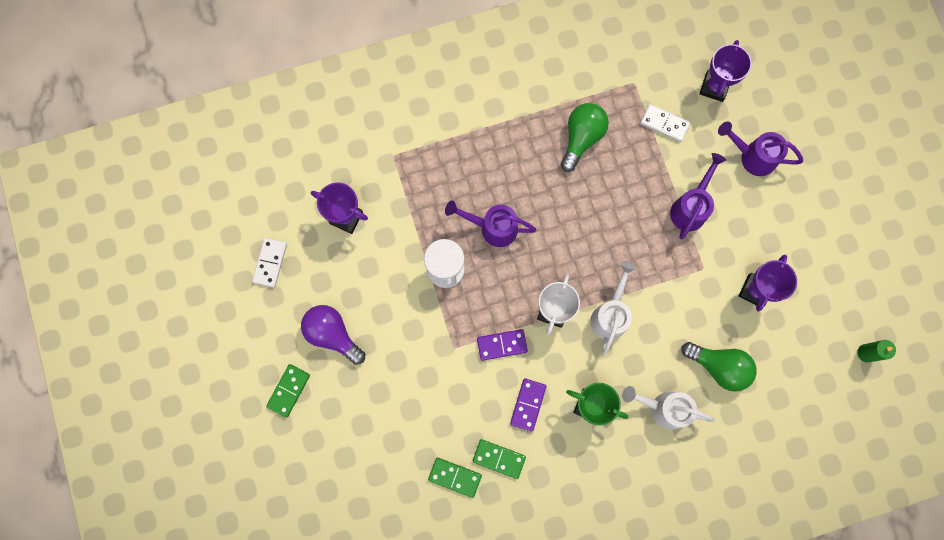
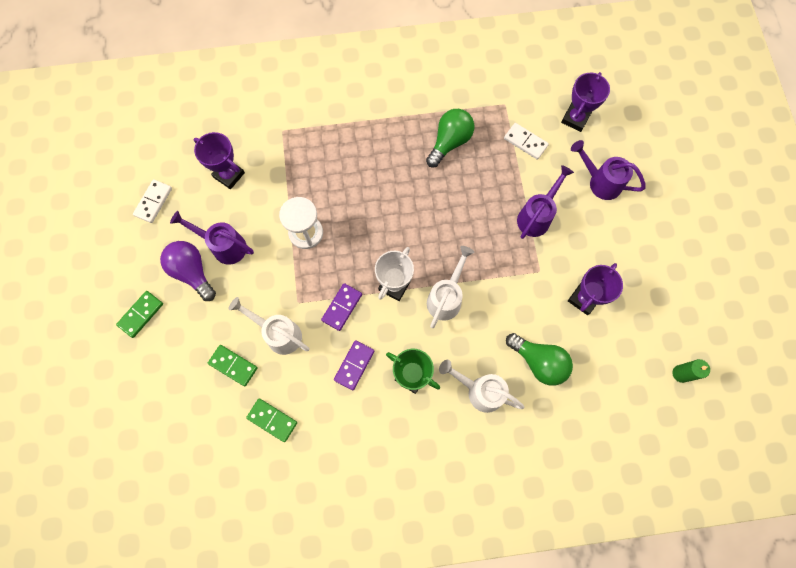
camera: 10 degrees right, 5 degrees down
(440, 385) = (278, 333): none -> white watering can
(492, 227) = (355, 204): purple watering can -> purple watering can (223, 246)
(499, 459) = (316, 410): green domino -> green domino (233, 365)
(502, 345) = (342, 307): purple domino -> purple domino turned 60 degrees counterclockwise

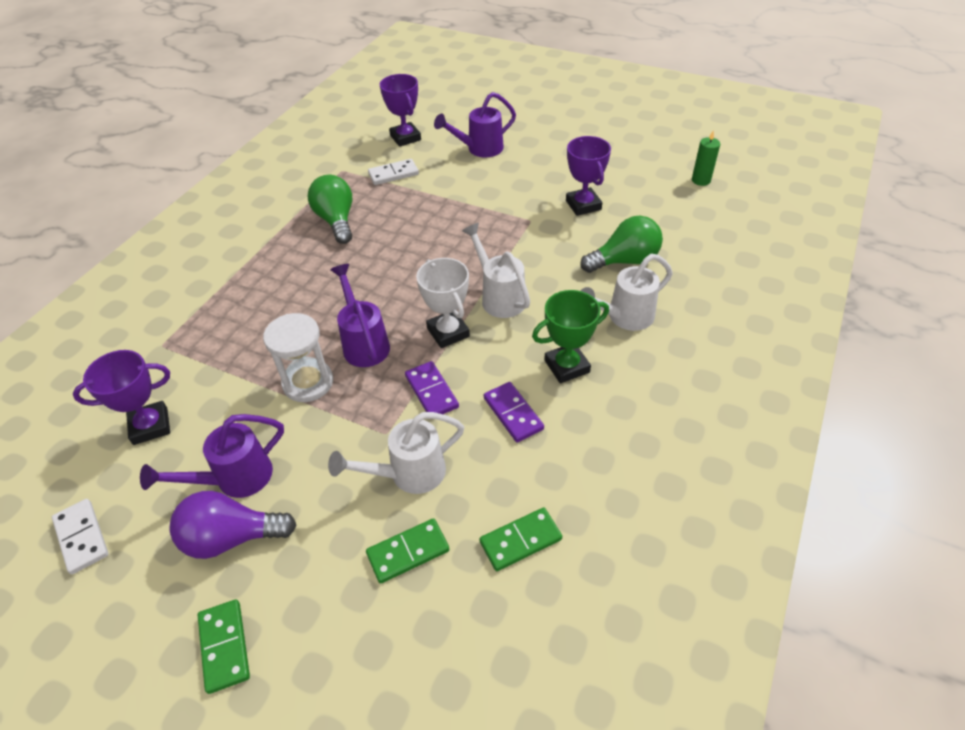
camera: 55 degrees left, 25 degrees down
(537, 216) = (473, 198): purple watering can -> purple watering can (364, 342)

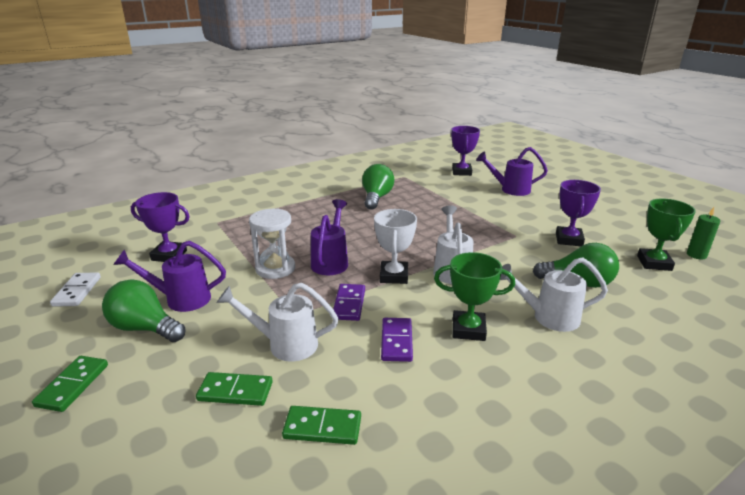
camera: 30 degrees right, 20 degrees down
(232, 537) = (145, 328): purple light bulb -> green light bulb
(393, 174) = (436, 186): white domino -> none
(672, 206) = (654, 263): none -> green trophy

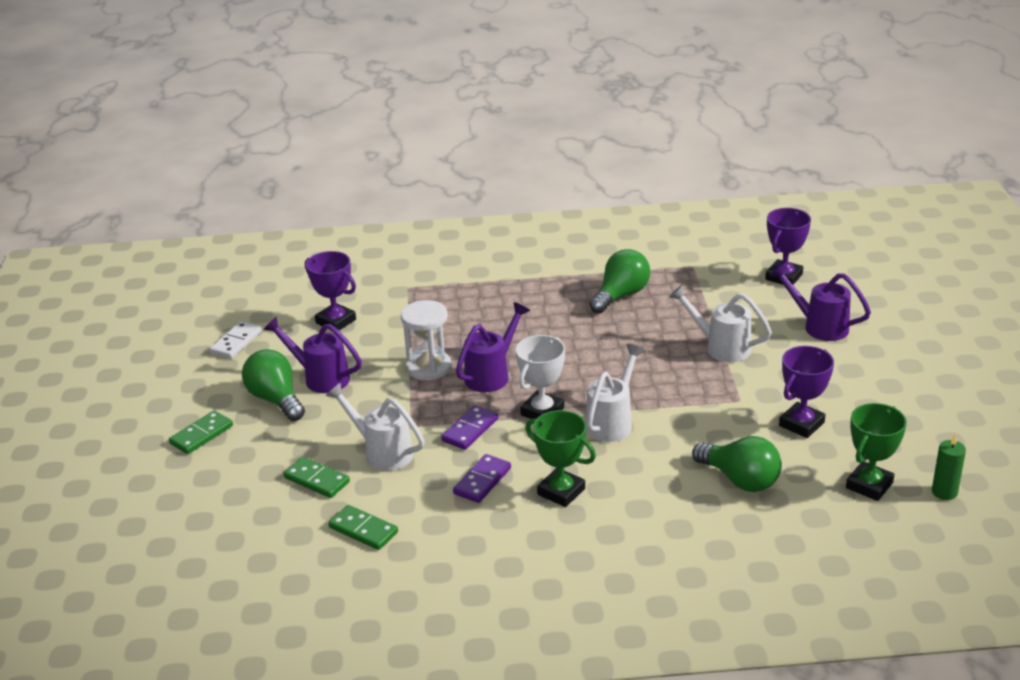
camera: 30 degrees right, 5 degrees up
(548, 317) = (656, 505): white watering can -> white watering can (720, 347)

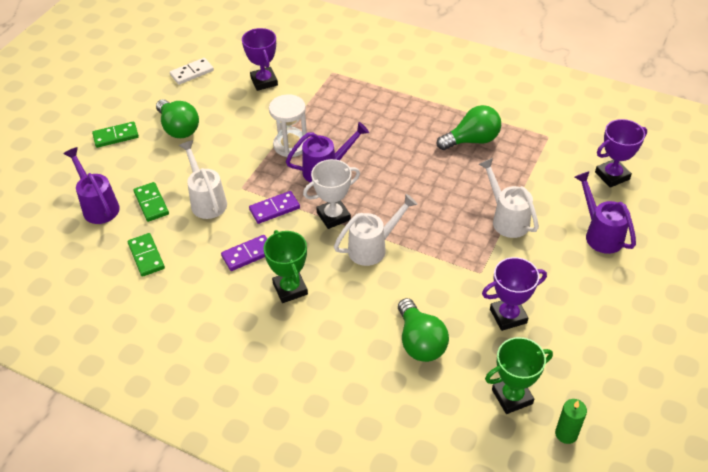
camera: 30 degrees right, 15 degrees up
(276, 399) = (178, 128): green light bulb -> green light bulb turned 150 degrees clockwise
(320, 378) = (218, 123): purple watering can -> purple watering can (98, 205)

